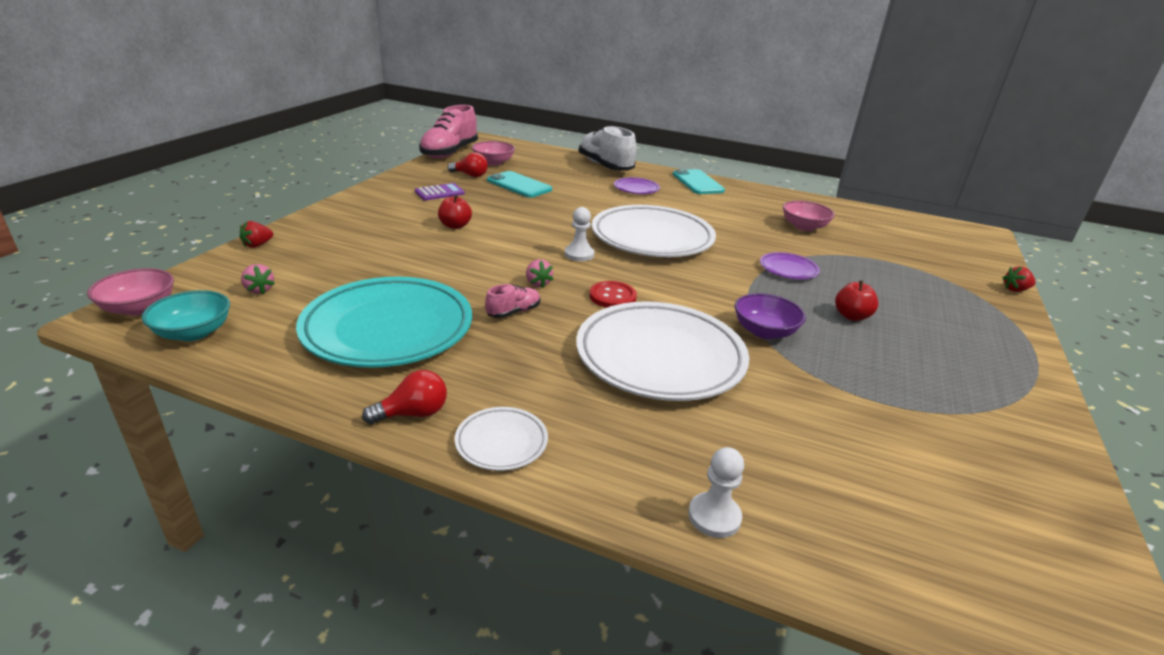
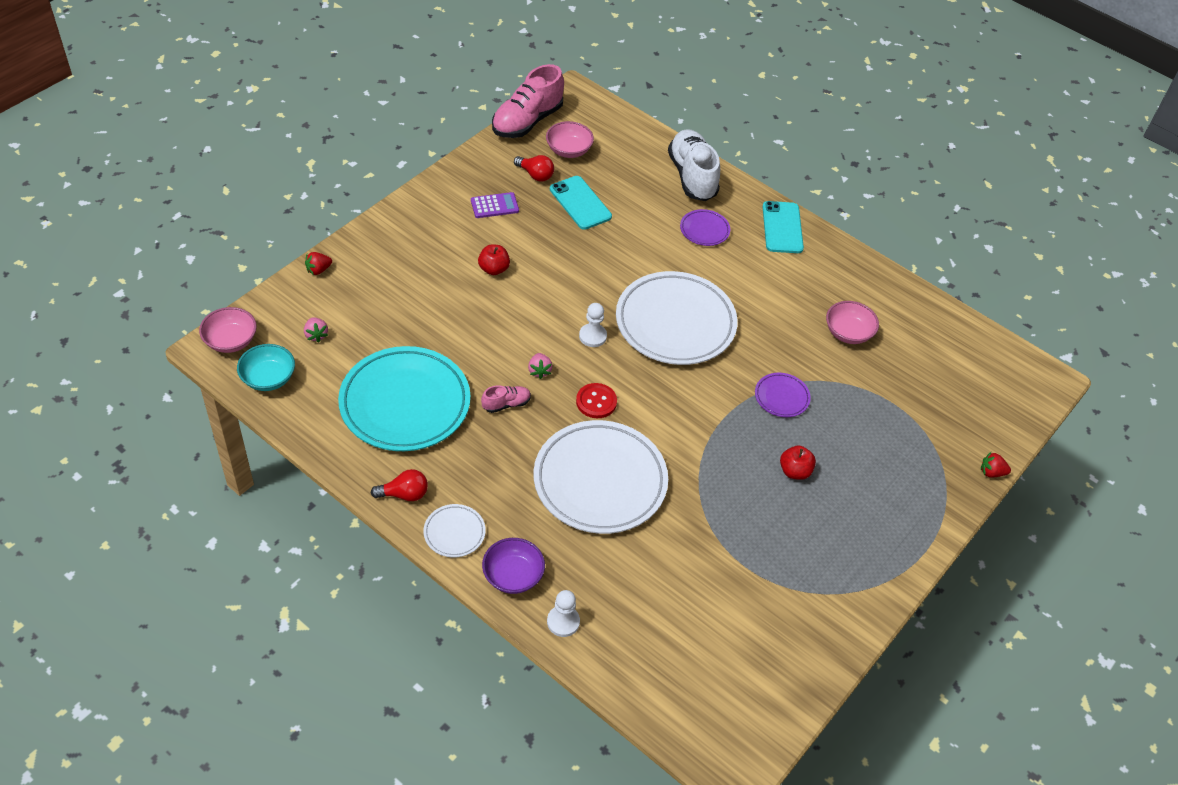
camera: 15 degrees right, 20 degrees up
(764, 331) = (703, 472): purple bowl -> purple bowl (513, 575)

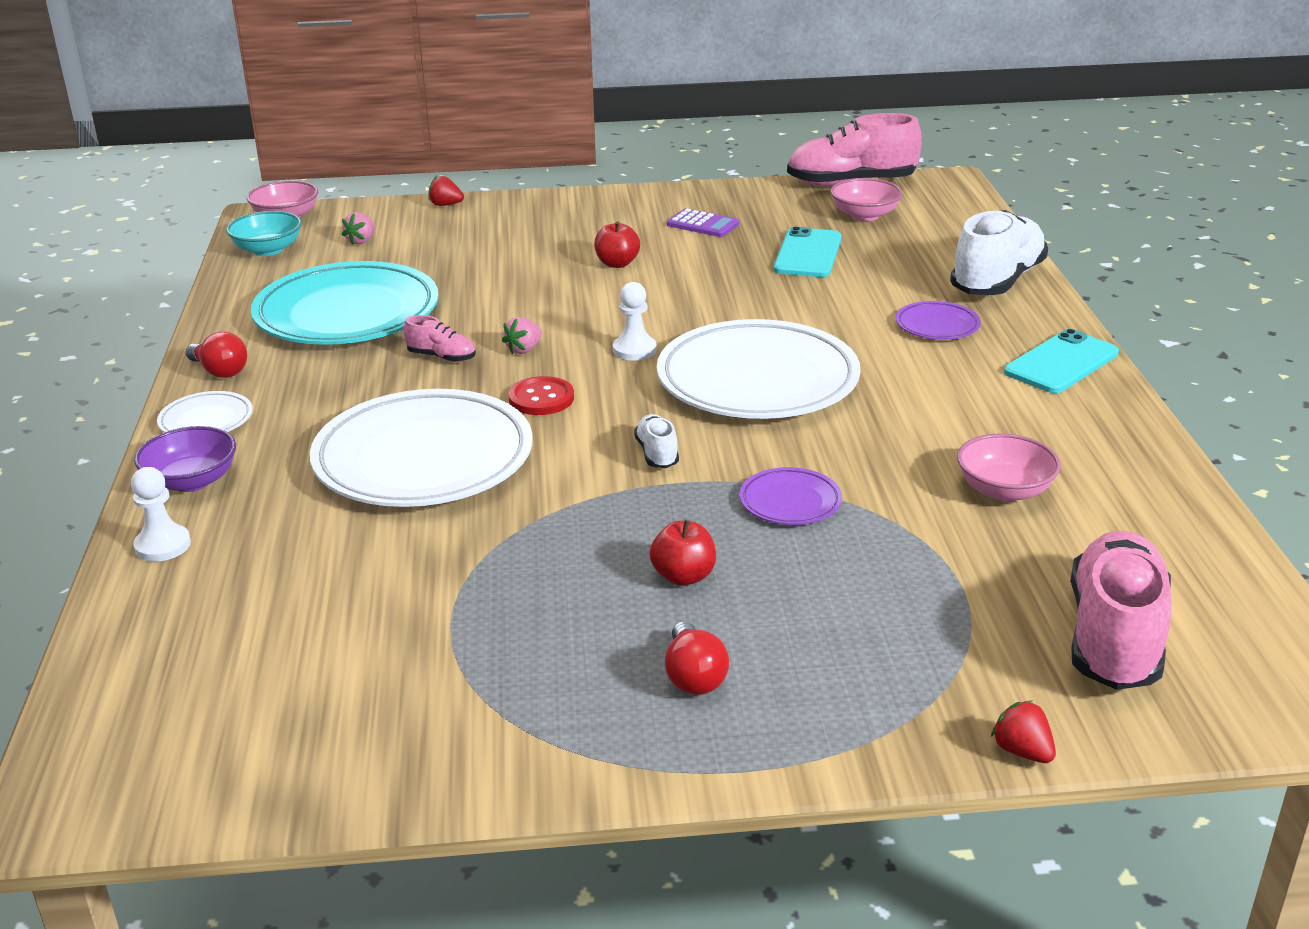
camera: 50 degrees right, 20 degrees down
(535, 175) = (791, 219): red light bulb -> red light bulb (694, 676)
(694, 404) = (657, 454): none -> white shoe
(962, 393) = (1114, 637): none -> pink shoe

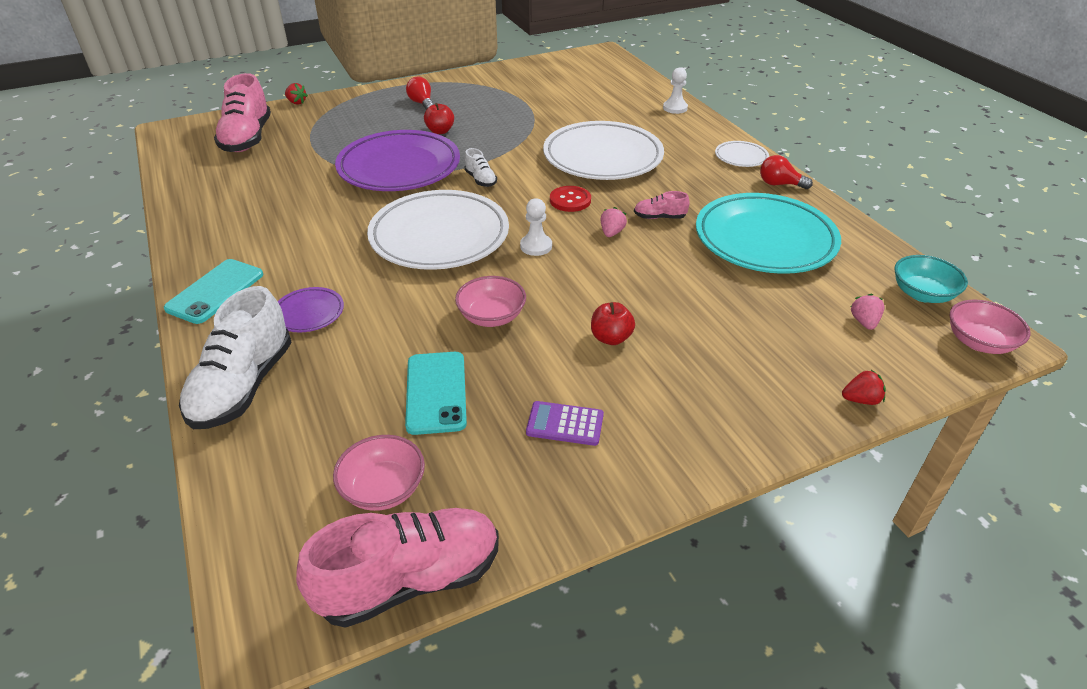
camera: 160 degrees right, 10 degrees up
(192, 481) = (702, 131): purple bowl -> none
(790, 502) = (399, 167): purple plate -> purple plate, size x2.26
(1004, 490) = (282, 191): pink bowl -> pink bowl (491, 316)

